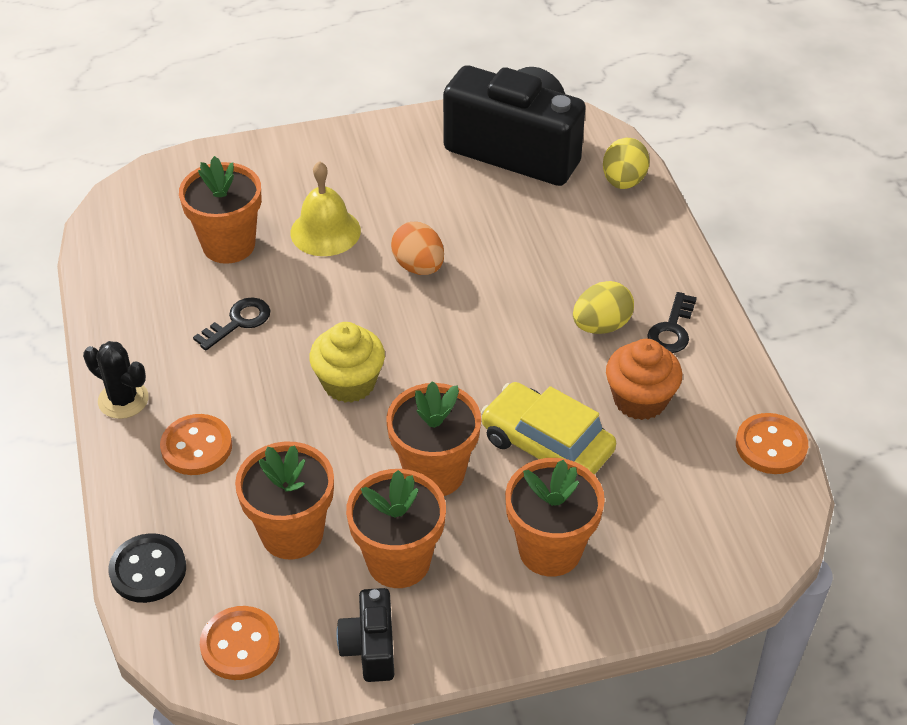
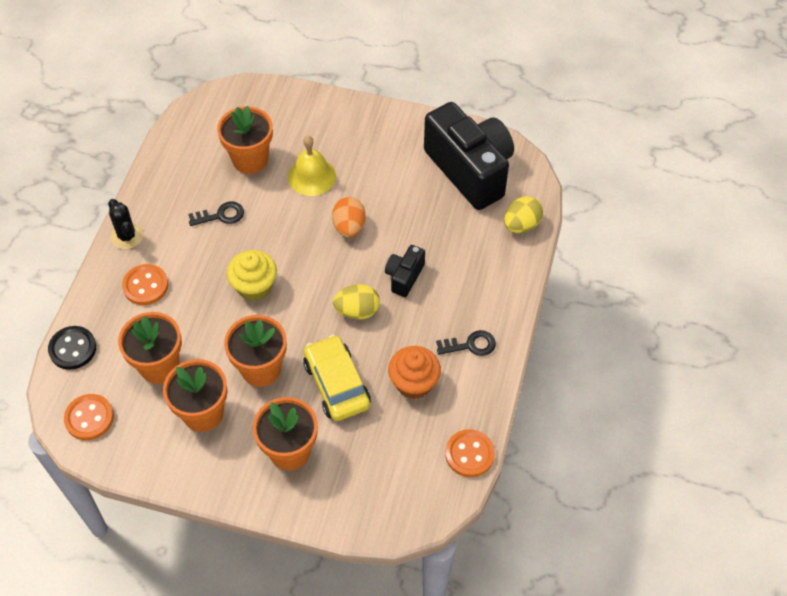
camera: 30 degrees right, 10 degrees up
(370, 647) = (153, 456): black camera -> black camera (404, 277)
(601, 326) = (428, 321): yellow egg -> yellow egg (357, 311)
(672, 329) = (470, 345): black key -> black key turned 150 degrees counterclockwise

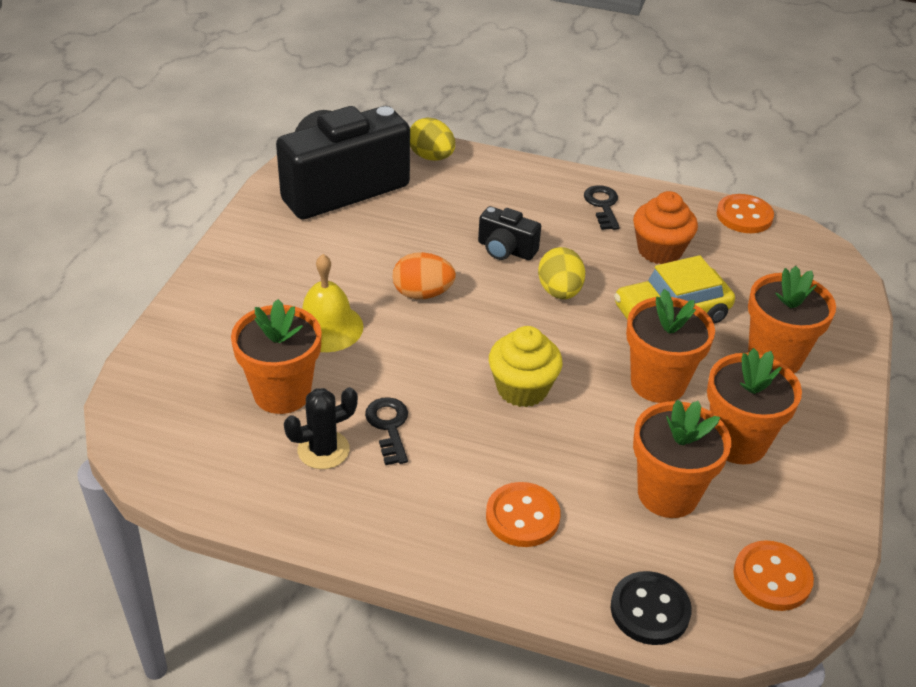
camera: 90 degrees left, 15 degrees down
(127, 236) = (421, 546): black cactus -> black cactus (323, 450)

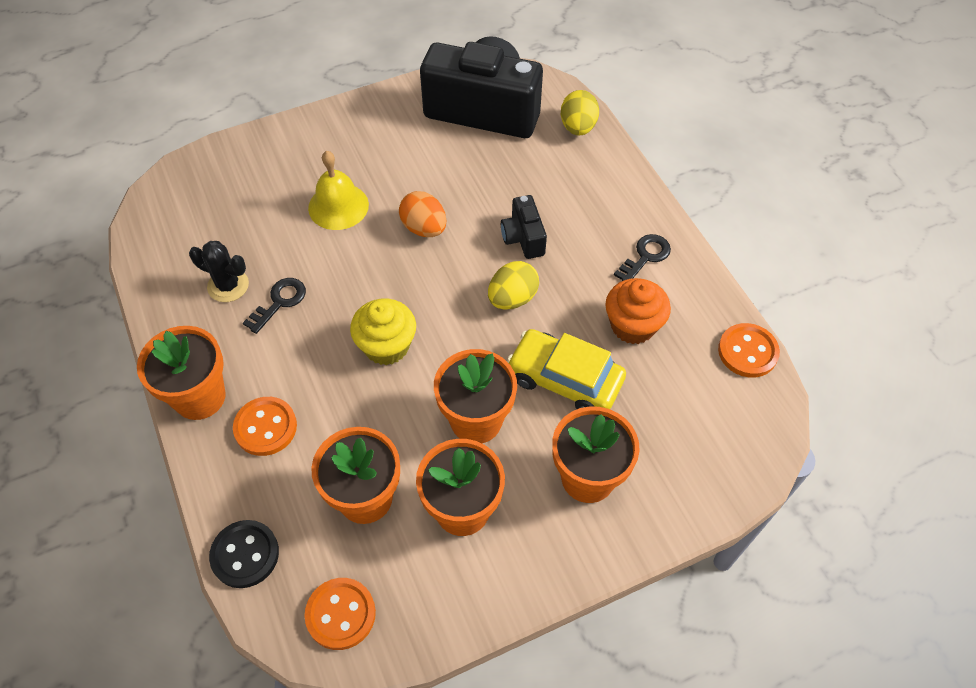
camera: 50 degrees right, 15 degrees up
(282, 393) = (257, 230): orange flower pot -> orange flower pot (199, 397)

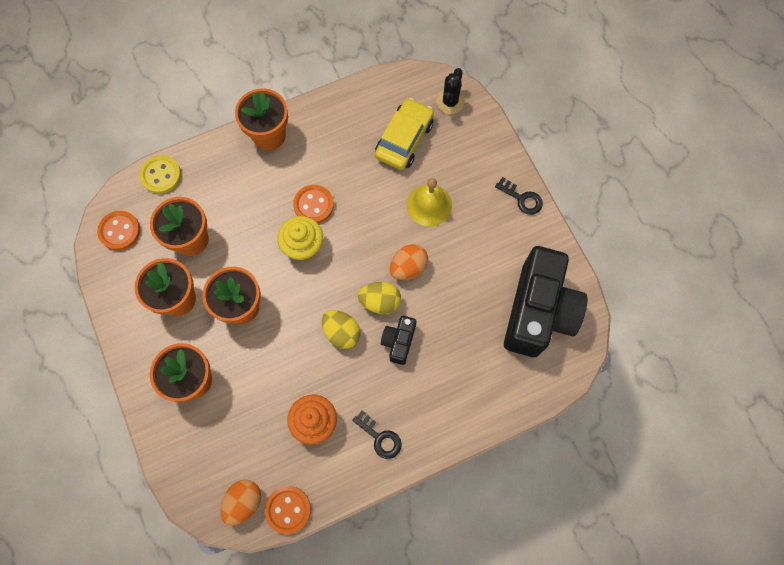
camera: 90 degrees right, 15 degrees up
(228, 285) = (356, 140): black cactus -> black cactus (450, 102)
(245, 555) = (161, 175): black button -> yellow button
(265, 427) = (245, 176): orange button -> orange button (313, 205)
(279, 302) = (342, 174): black key -> black key (522, 198)
(523, 238) = (399, 342): black camera -> black camera turned 60 degrees counterclockwise
(565, 379) = (270, 368): yellow car -> yellow car (404, 139)
(578, 127) = (521, 391): yellow egg -> yellow egg (380, 302)
(746, 403) = (244, 502): none -> orange egg

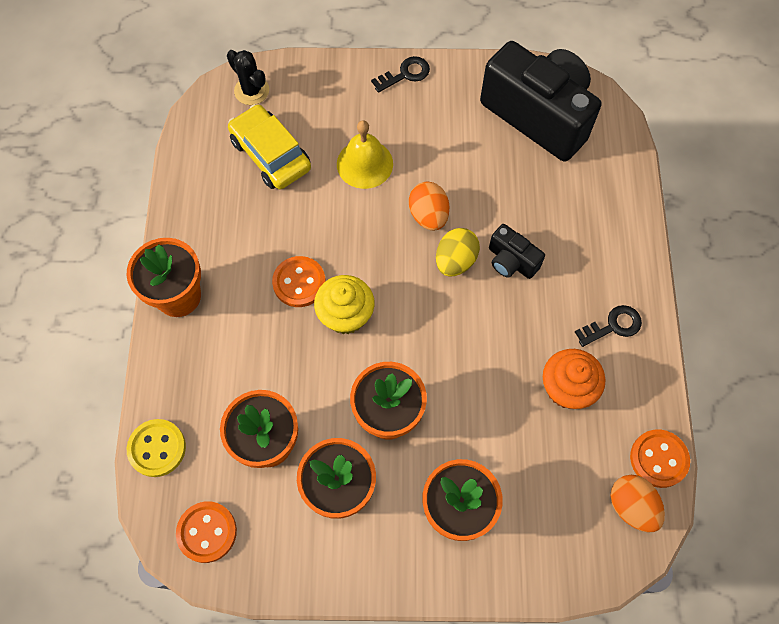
camera: 65 degrees left, 5 degrees down
(341, 332) = (473, 316): yellow egg -> none

